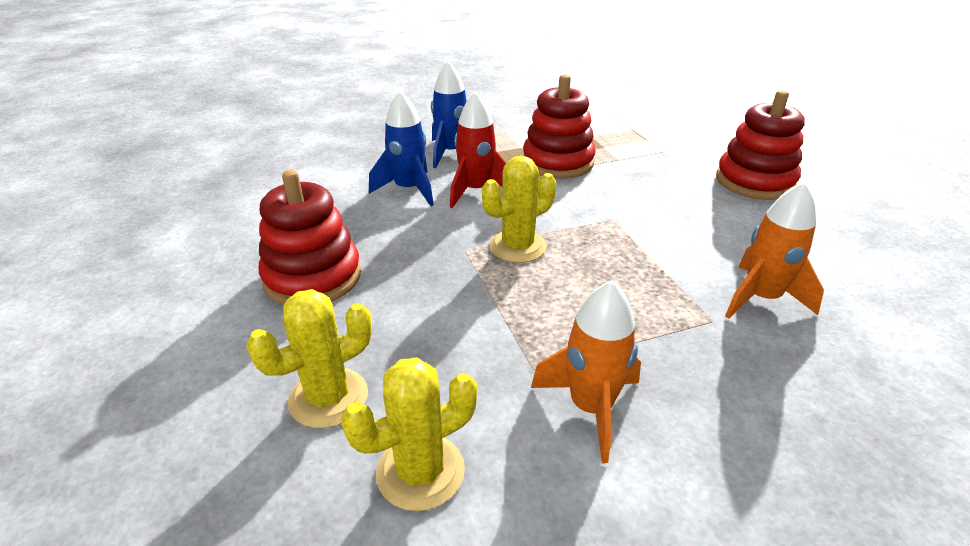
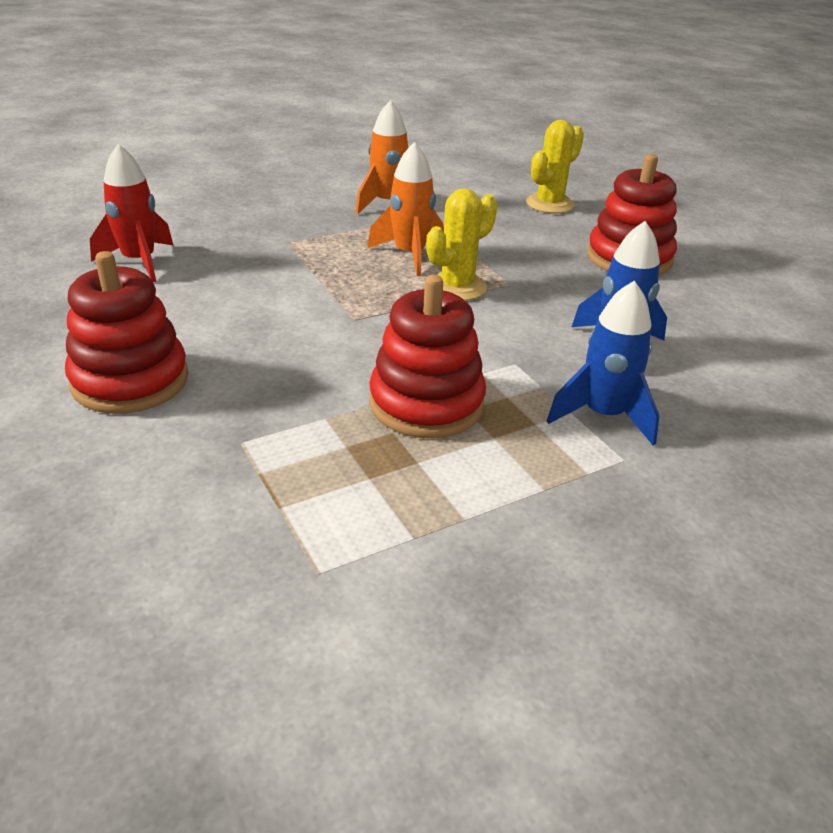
camera: 170 degrees right, 0 degrees up
(420, 471) = (478, 185): yellow cactus -> none
(476, 191) = (529, 348): red rocket -> red rocket (139, 262)
(761, 298) = (235, 255): orange rocket -> orange rocket (410, 255)

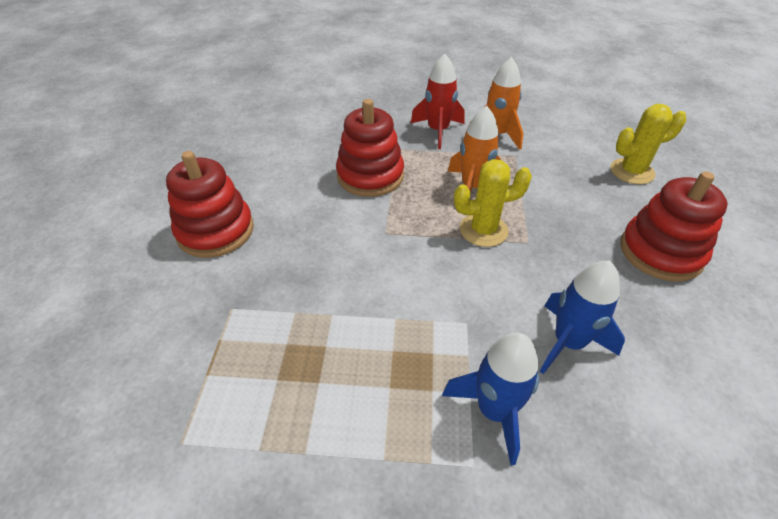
camera: 35 degrees right, 10 degrees up
(139, 262) = (297, 138): red rocket -> red rocket (438, 131)
(426, 404) = (369, 331): red stacking toy -> red stacking toy (370, 176)

